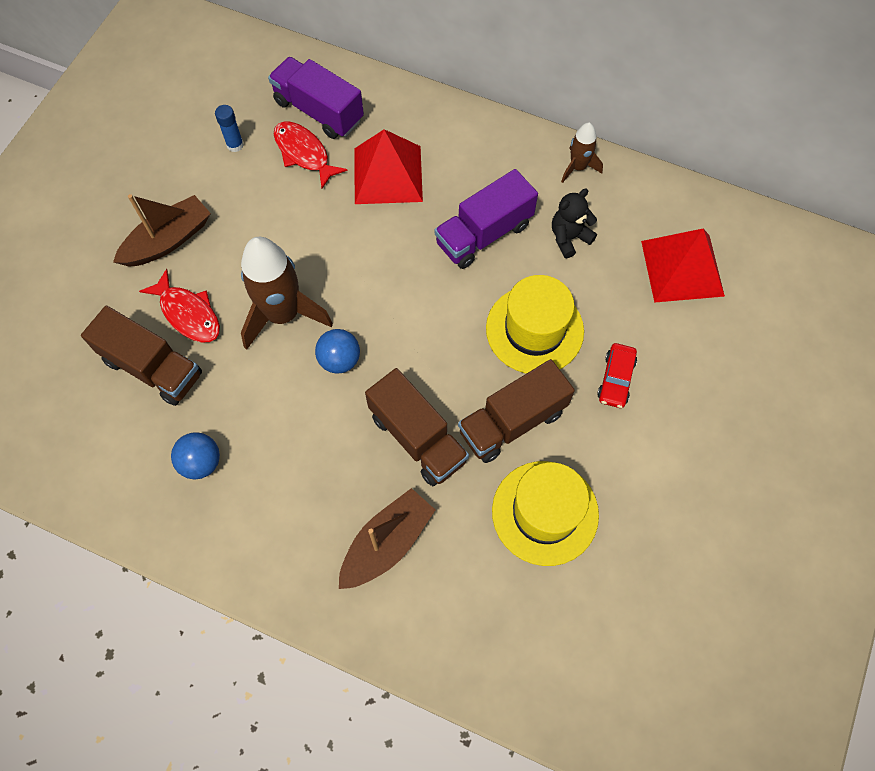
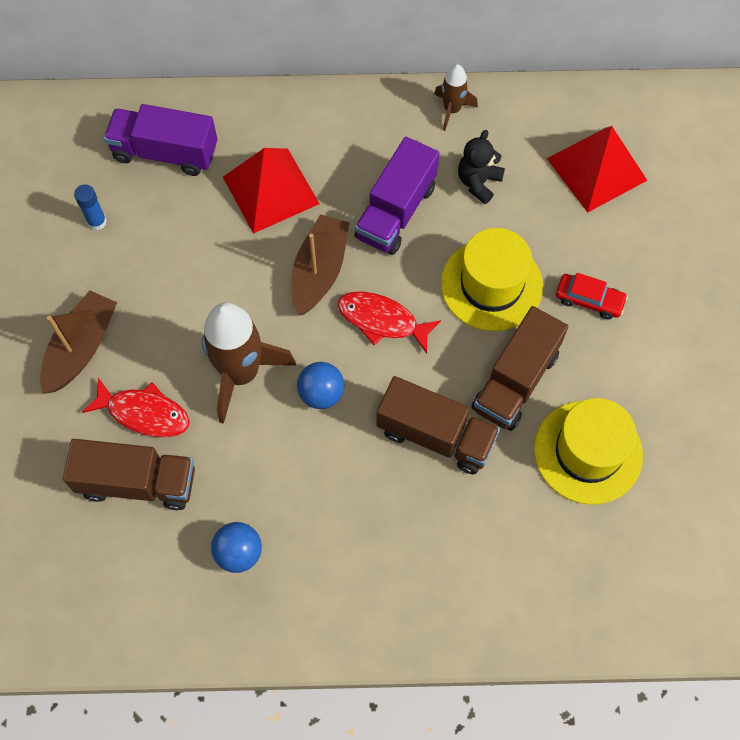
camera: 25 degrees left, 0 degrees up
(304, 153) = (174, 202): red fish -> red fish (382, 321)
(387, 543) = (459, 547): brown boat -> brown boat (319, 271)
(616, 379) = (589, 300): red car -> red car turned 60 degrees counterclockwise

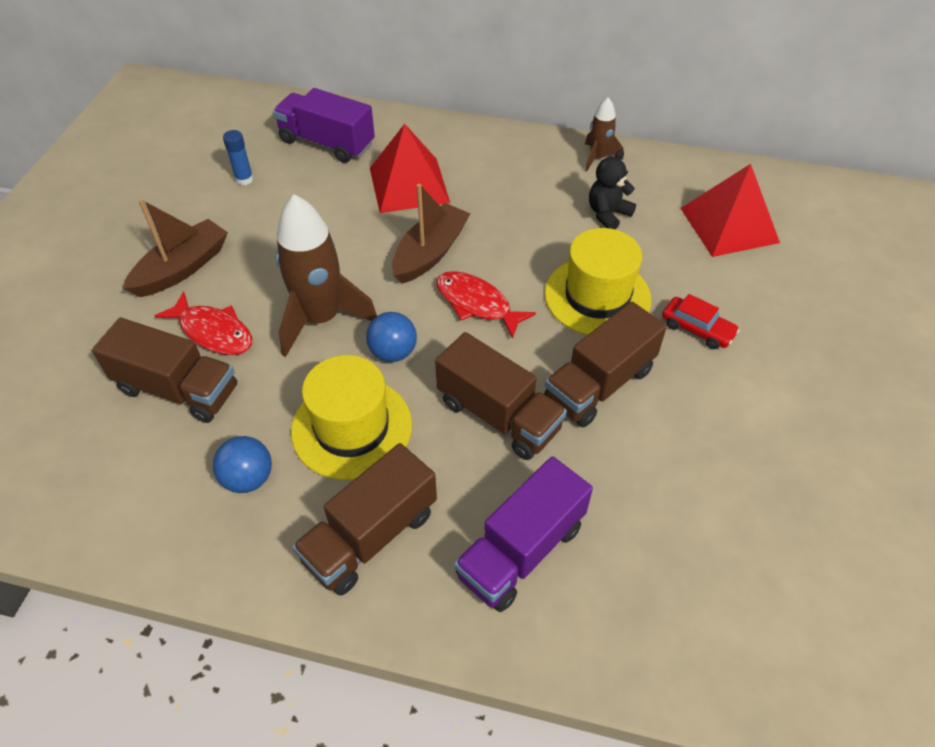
camera: 15 degrees right, 15 degrees down
(362, 577) = (370, 536): none -> brown truck
(396, 212) = (520, 221): purple truck -> purple truck (521, 550)
(588, 452) = (663, 469): yellow hat -> yellow hat (352, 428)

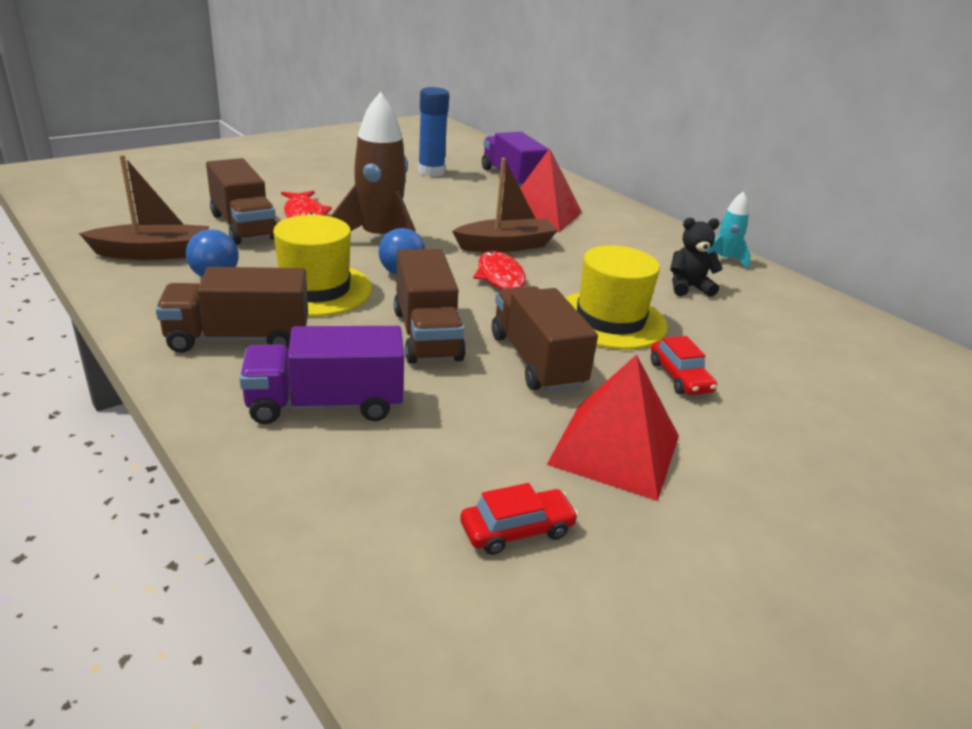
camera: 35 degrees right, 20 degrees down
(182, 268) = (332, 187): brown boat -> brown boat (153, 253)
(244, 179) = (431, 172): blue glue stick -> blue glue stick, size x1.79
(598, 158) = (724, 260): brown rocket -> turquoise rocket
(599, 384) = (536, 361): brown truck -> brown truck turned 75 degrees clockwise
(729, 225) = (806, 340): red pyramid -> red pyramid (615, 449)
(752, 558) = (517, 530): none -> red car

